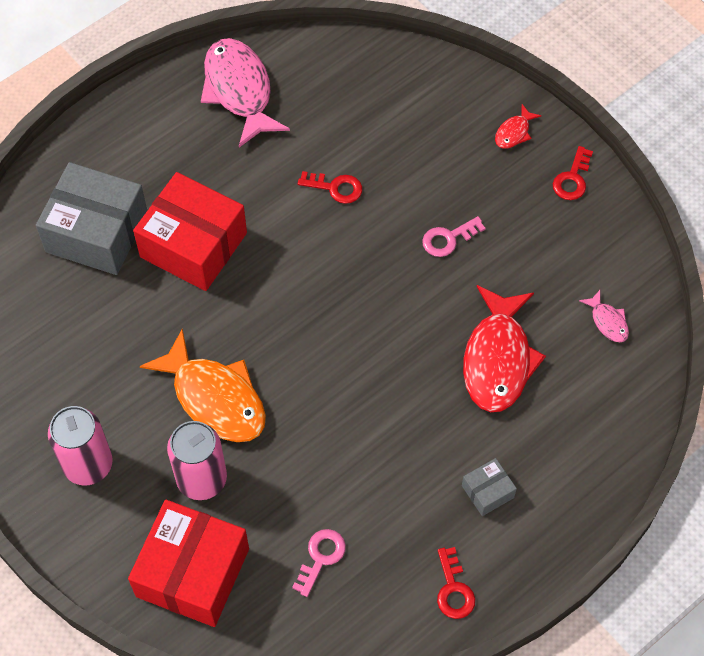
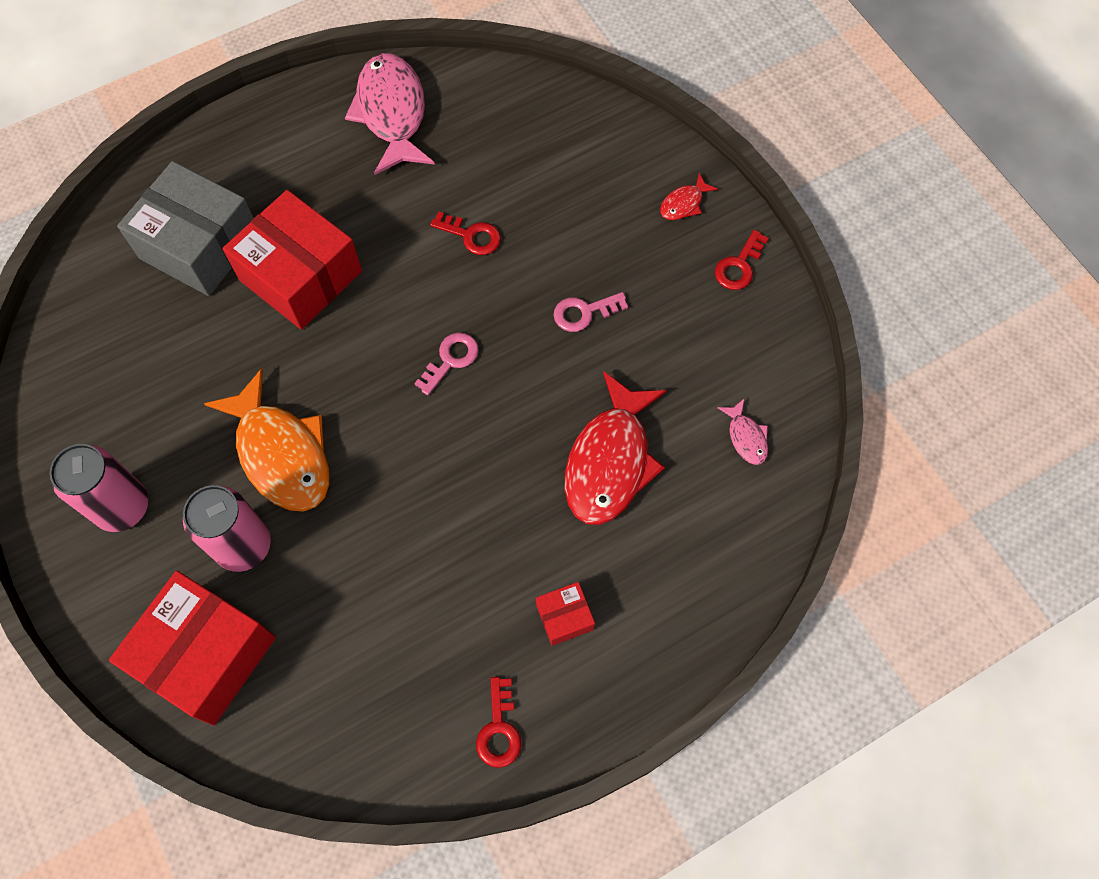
camera: 10 degrees right, 5 degrees up
(321, 557) = (355, 663): pink key -> pink key (450, 360)
(487, 491) = (564, 617): grey box -> red box

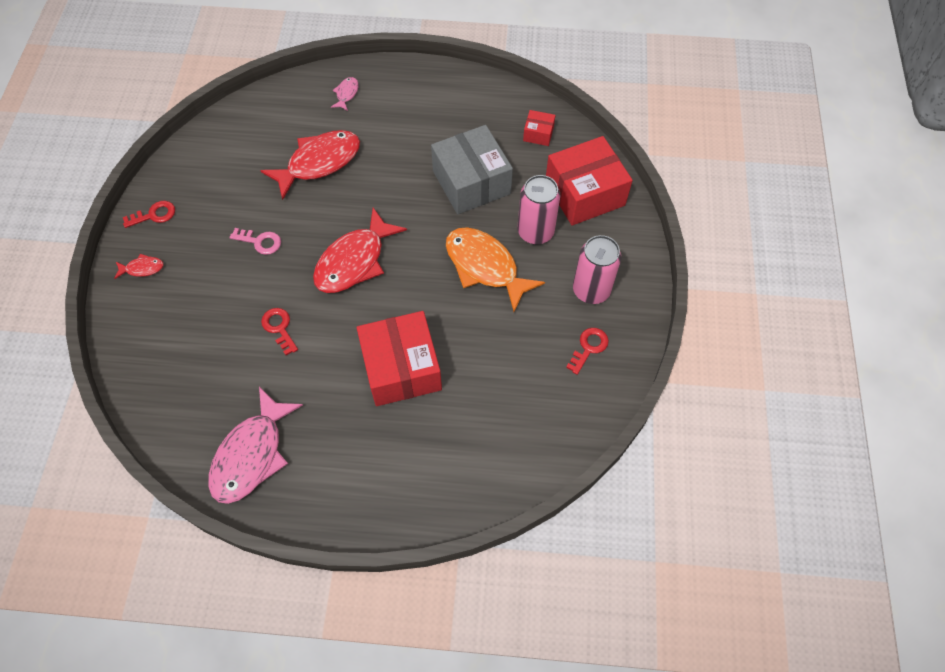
camera: 145 degrees left, 5 degrees down
(200, 245) = (451, 433): grey box -> grey box (471, 182)
(281, 453) = (485, 267): orange fish -> orange fish turned 45 degrees counterclockwise
(450, 360) = (354, 261): pink key -> red fish
(499, 729) = (466, 91): red key -> red key (588, 347)
(564, 617) = (401, 114): red box -> red box (538, 134)
(746, 437) = (244, 135): pink fish -> pink fish (346, 94)

